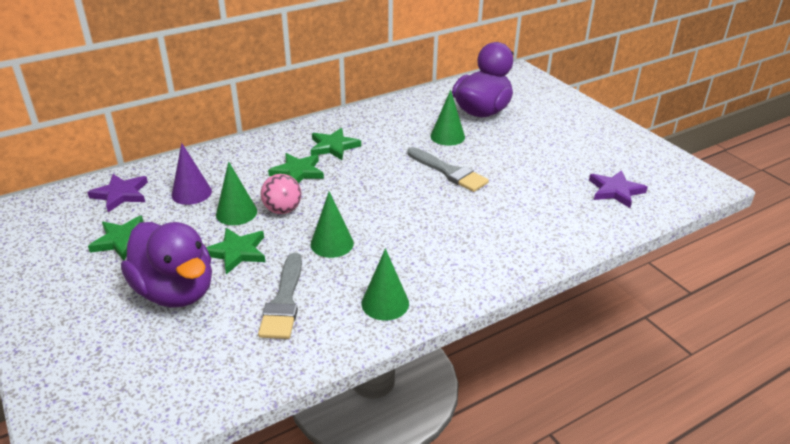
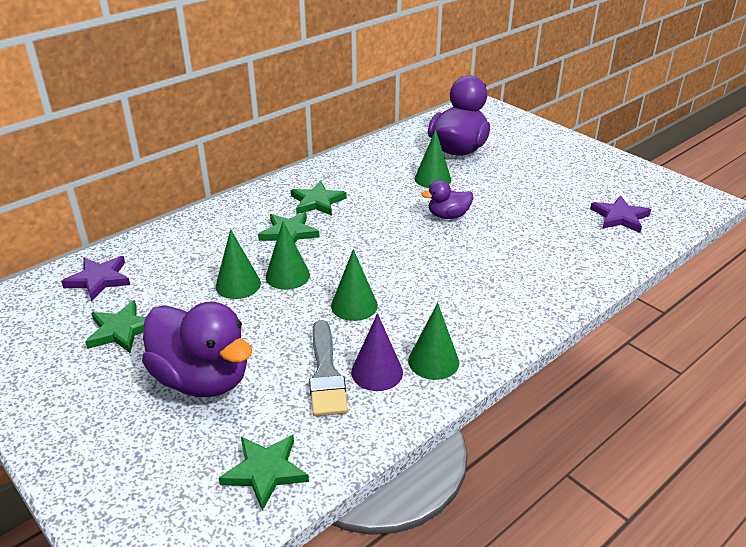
camera: 10 degrees left, 0 degrees up
(191, 193) = (179, 269): purple cone -> purple cone (377, 372)
(237, 252) = (254, 327): green star -> green star (265, 471)
(282, 210) = (287, 276): pink ball -> green cone
(449, 172) = (448, 216): grey brush -> purple duck

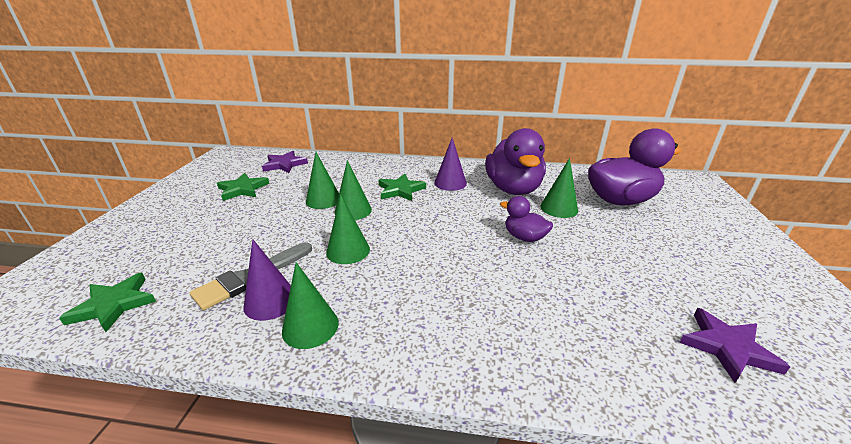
camera: 50 degrees right, 5 degrees down
(202, 379) = (211, 233): purple duck -> purple duck (513, 189)
(317, 202) = (450, 183): green star -> purple cone

